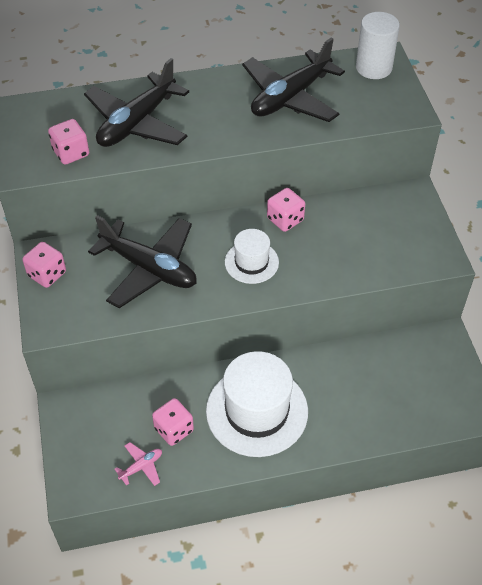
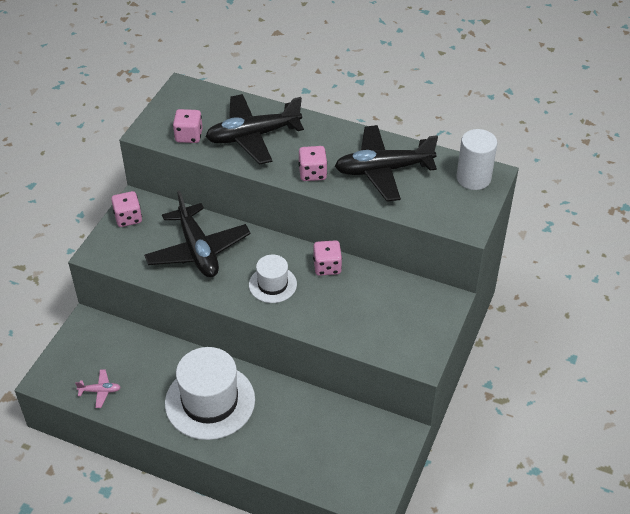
camera: 35 degrees right, 5 degrees down
(174, 429) = (143, 379): pink dice -> pink dice (312, 173)

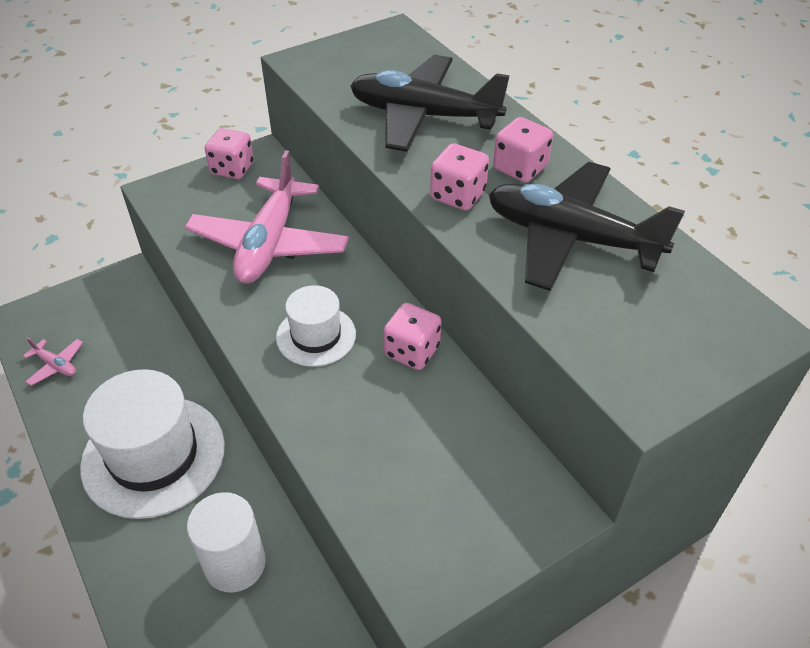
camera: 35 degrees right, 0 degrees up
(189, 136) = (343, 84): pink dice -> pink dice (520, 168)
(198, 250) = (269, 243): black plane -> pink plane
(473, 178) = (720, 320): white cylinder -> white cylinder (235, 564)

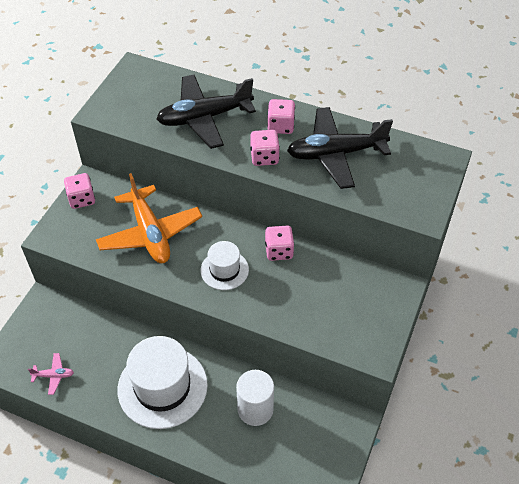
camera: 35 degrees left, 5 degrees up
(269, 243) = (150, 233): pink plane -> orange plane

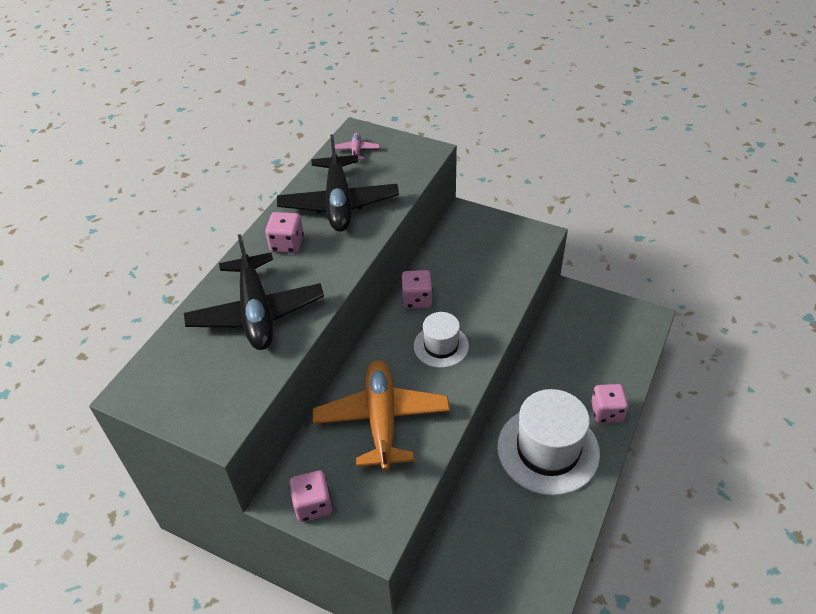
camera: 85 degrees left, 5 degrees down
(53, 375) = (541, 571): pink plane -> pink plane (356, 151)
(150, 233) = (382, 420): orange plane -> orange plane turned 75 degrees counterclockwise
(255, 409) = (567, 367): white cylinder -> none
(264, 157) = (335, 259): pink dice -> pink dice (607, 412)

